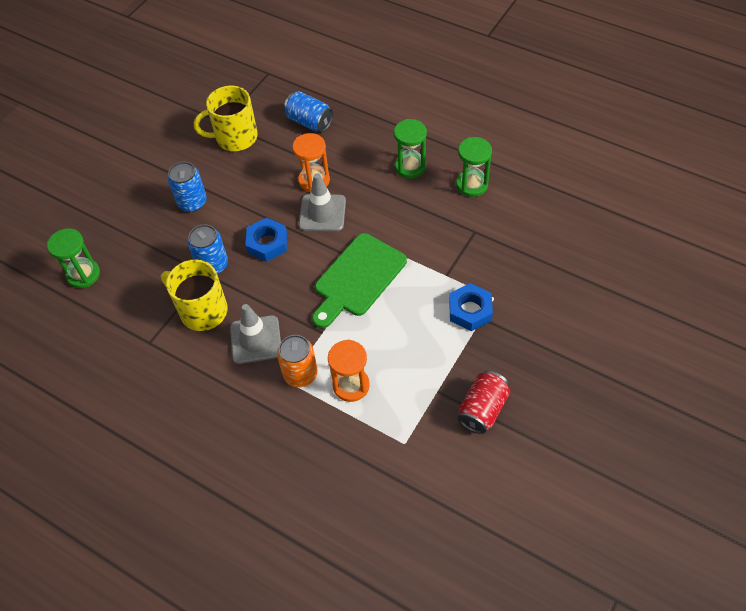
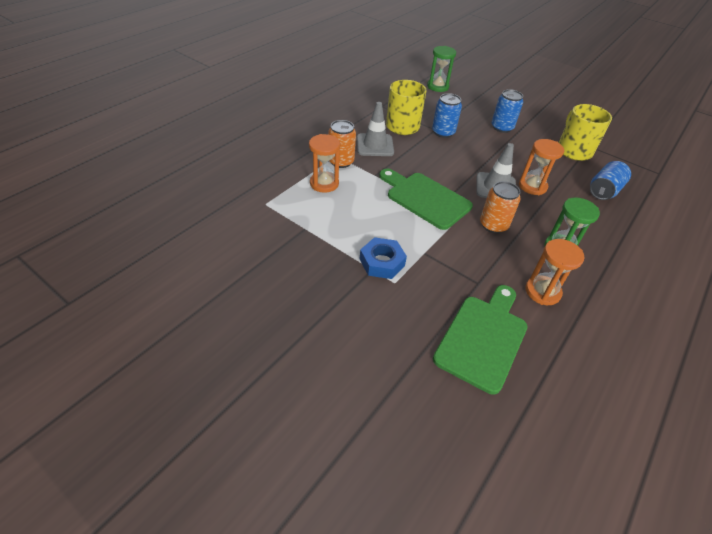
camera: 90 degrees right, 10 degrees down
(267, 243) = (463, 157): blue nut -> none
(388, 217) = (493, 225): none -> orange can
(472, 185) = (542, 292): green hourglass -> orange hourglass
(482, 409) = (278, 252): red can -> none
(538, 229) = (483, 338): none -> green cutting board

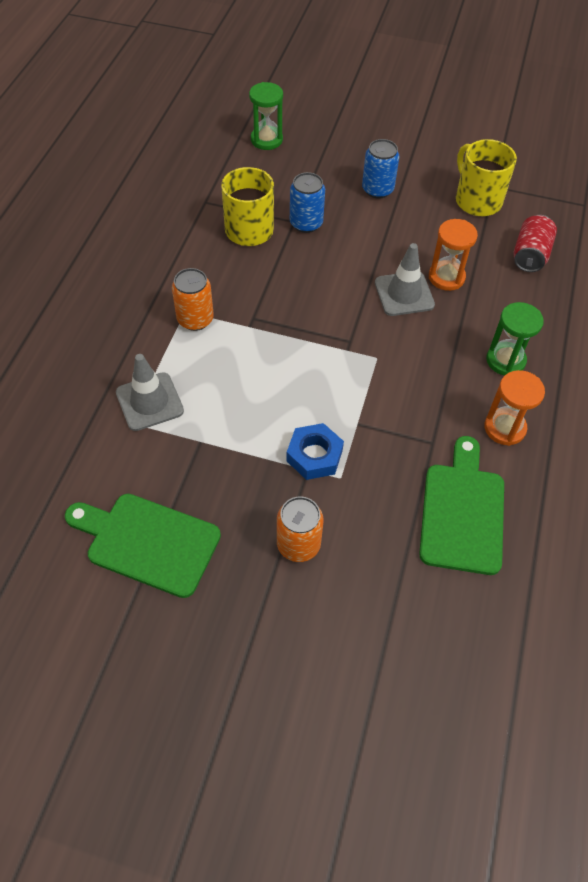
camera: 20 degrees left, 10 degrees up
(324, 183) = (190, 363): orange hourglass -> none
(375, 145) = (227, 276): grey traffic cone -> grey traffic cone (149, 402)
(425, 198) = (326, 342): green cutting board -> green cutting board (147, 542)
(493, 225) = (421, 354): orange can -> orange can (298, 544)
(604, 191) = (530, 255): blue can -> red can

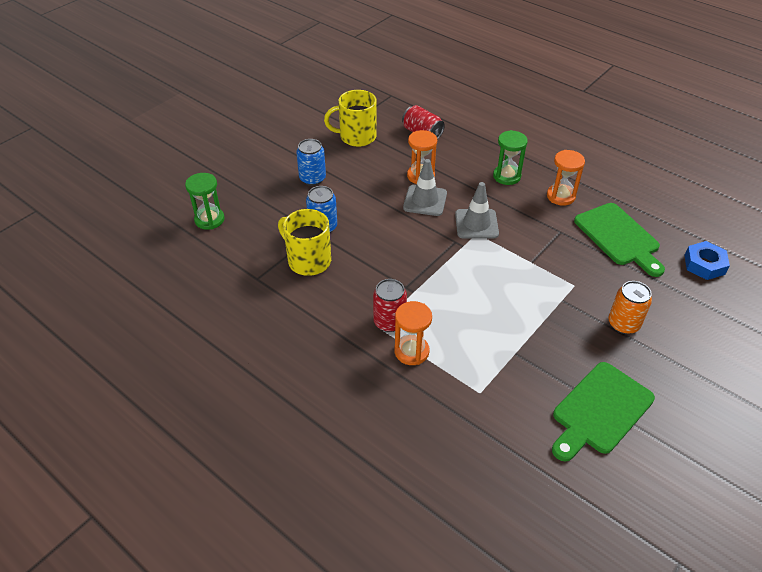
camera: 65 degrees left, 10 degrees down
(149, 402) = (463, 374): grey traffic cone -> grey traffic cone (476, 224)
(162, 349) = (411, 351): none -> orange hourglass
(195, 319) = (389, 322): orange can -> red can
(314, 455) = (551, 292): blue nut -> blue nut (704, 264)
(462, 512) = (619, 237): green cutting board -> green cutting board turned 150 degrees counterclockwise

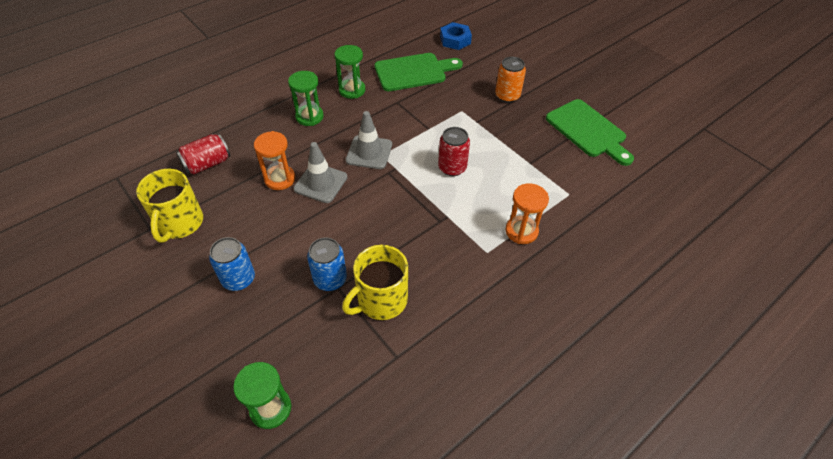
camera: 80 degrees left, 5 degrees up
(389, 322) = (483, 241): red can -> red can (452, 168)
(560, 196) = (352, 90): orange hourglass -> green hourglass

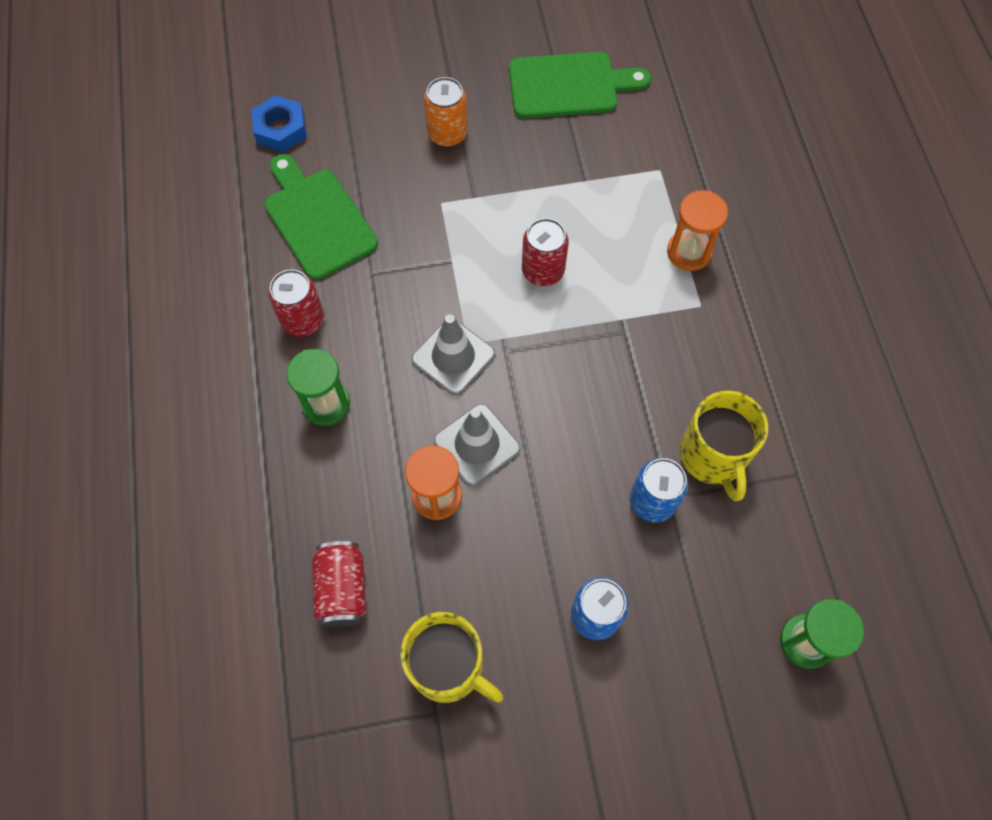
camera: 60 degrees left, 15 degrees up
(352, 90) = (303, 320): green hourglass -> red can
(414, 72) = (317, 219): green cutting board -> green cutting board turned 45 degrees counterclockwise

